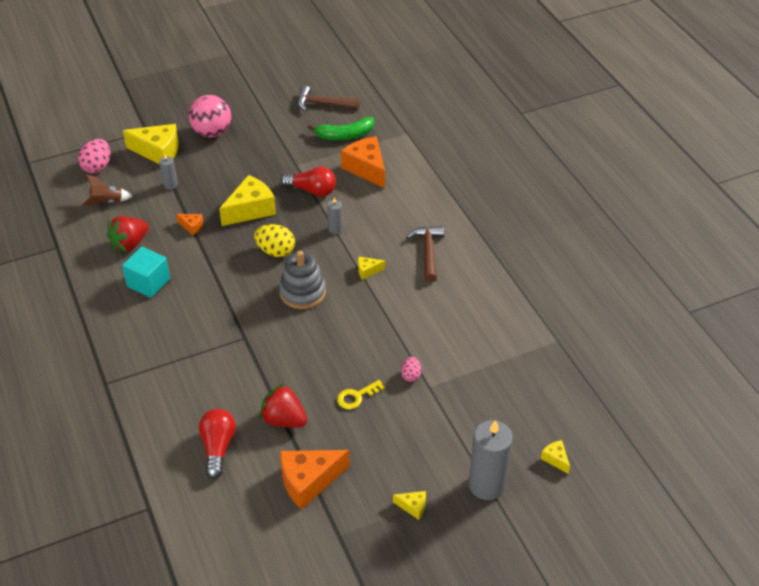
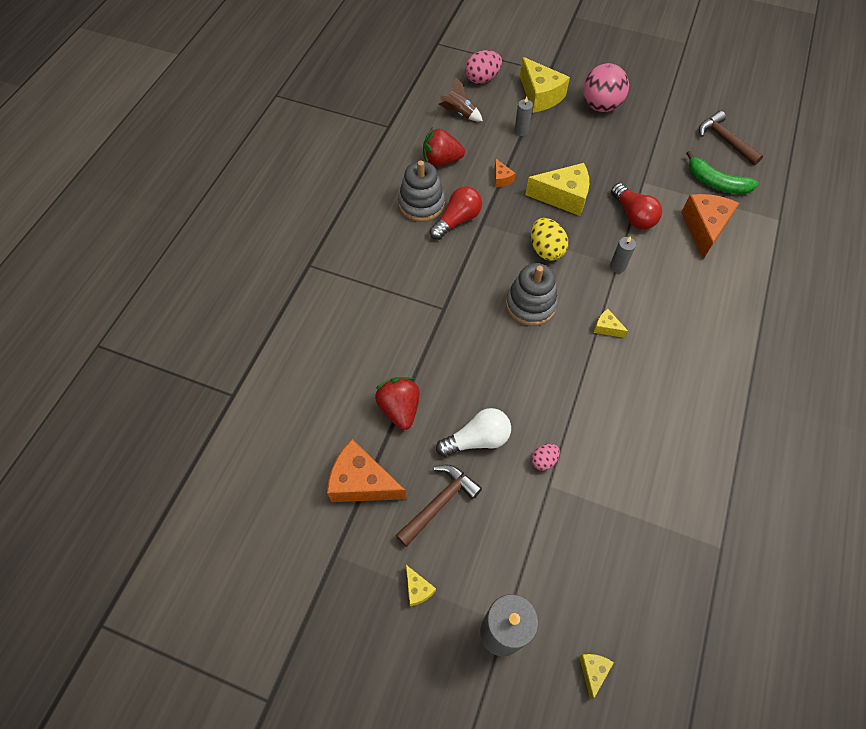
camera: 45 degrees right, 15 degrees up
(148, 283) = (421, 204): turquoise cube -> grey stacking toy
(218, 447) = (328, 388): red light bulb -> red light bulb (457, 220)
(356, 396) = (477, 439): yellow key -> white light bulb
(428, 252) = (681, 352): brown hammer -> brown hammer (439, 503)

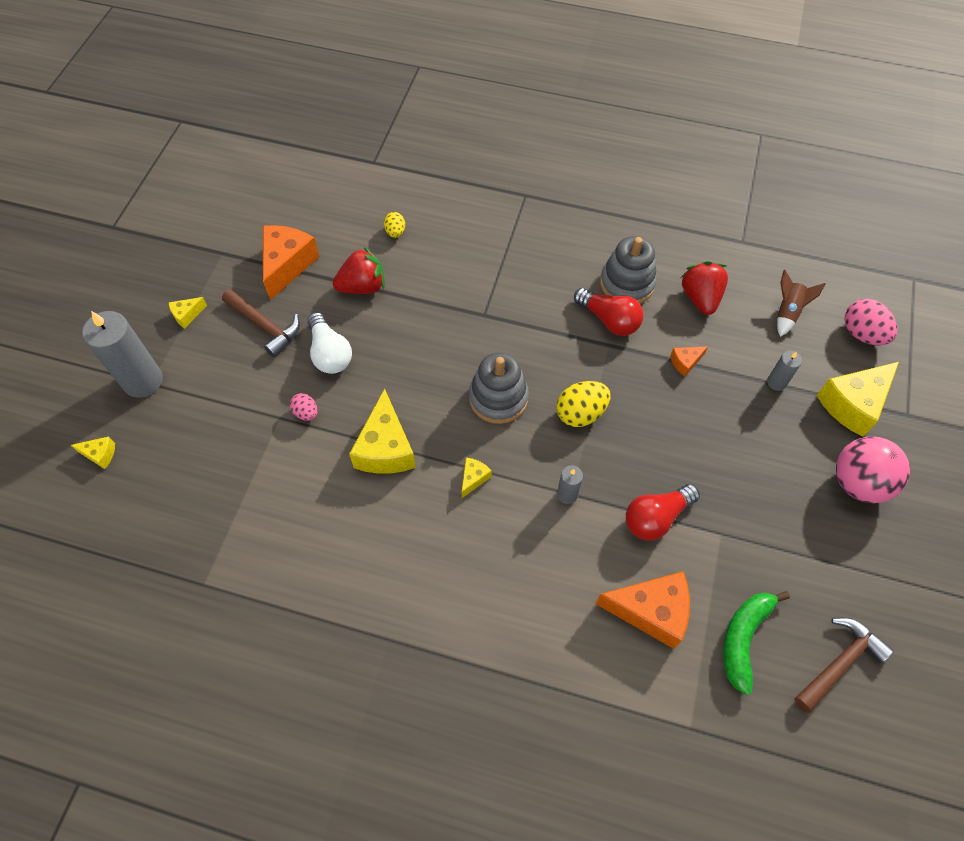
camera: 85 degrees right, 0 degrees up
(334, 377) = (395, 232): none -> yellow egg
(563, 197) = (670, 432): yellow cheese -> yellow cheese (385, 448)

